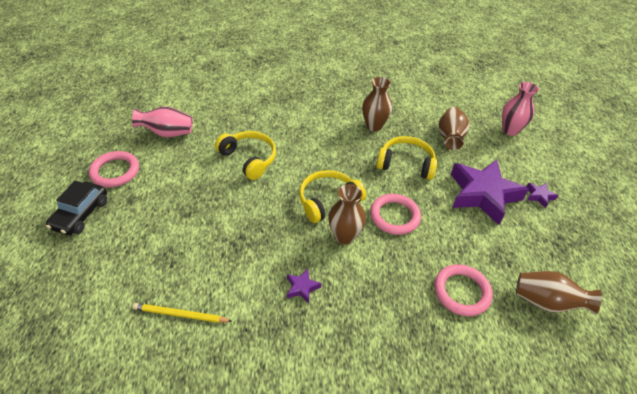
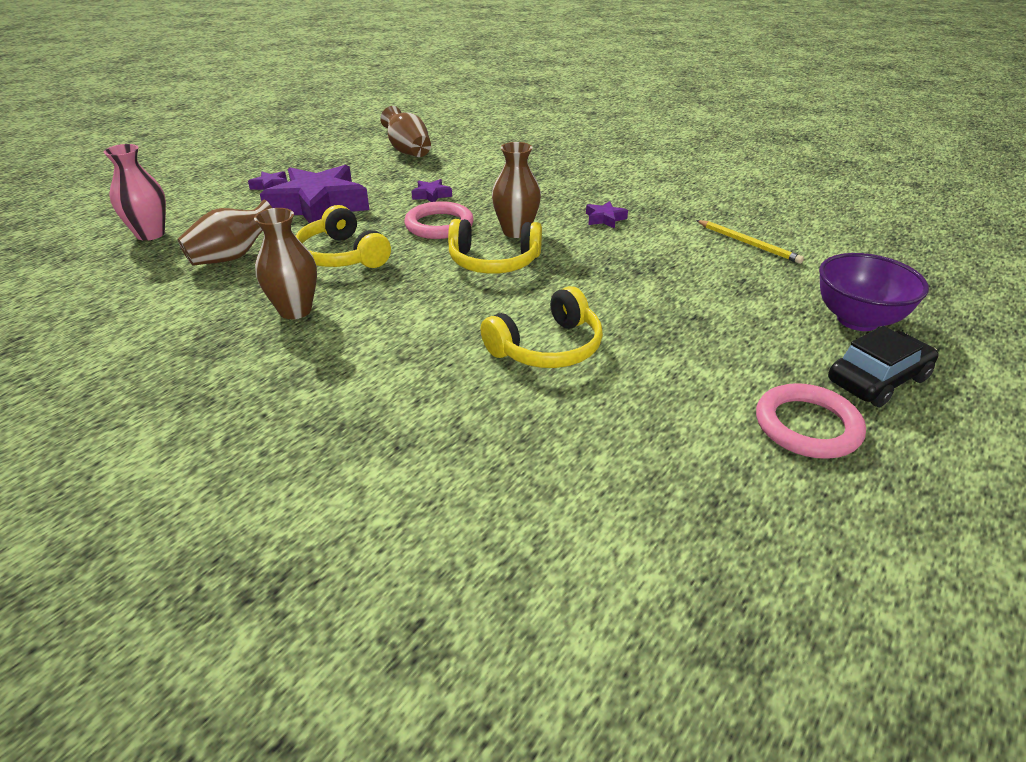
camera: 140 degrees left, 10 degrees down
(91, 259) = (857, 320): none -> purple bowl
(167, 133) = (669, 462): pink vase -> none
(249, 159) = (547, 347): yellow headphones -> yellow headphones turned 120 degrees counterclockwise
(441, 246) = (431, 195): none -> purple star
(461, 292) = (463, 173): pink ring -> none

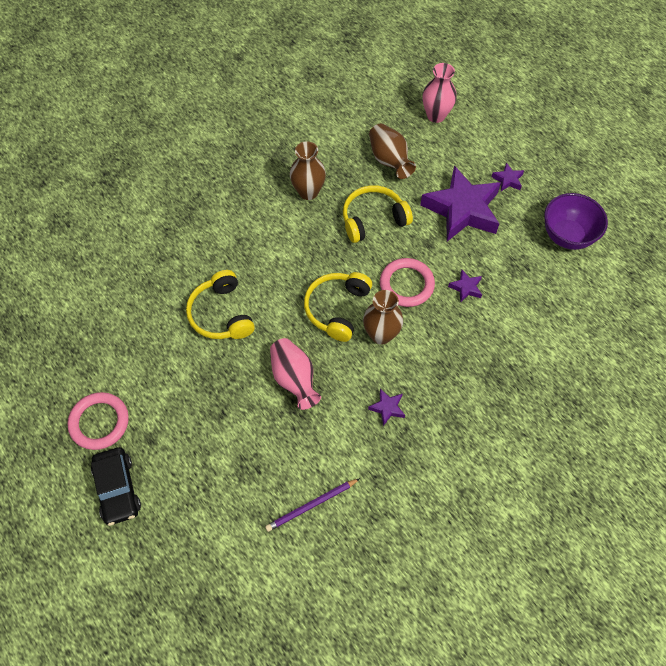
camera: 105 degrees right, 25 degrees up
(408, 151) = (575, 284): brown vase -> none
(610, 275) = (294, 379): none -> pink vase
(748, 244) = (311, 505): yellow pencil -> purple pencil
(857, 320) = (179, 521): purple bowl -> purple bowl (567, 236)

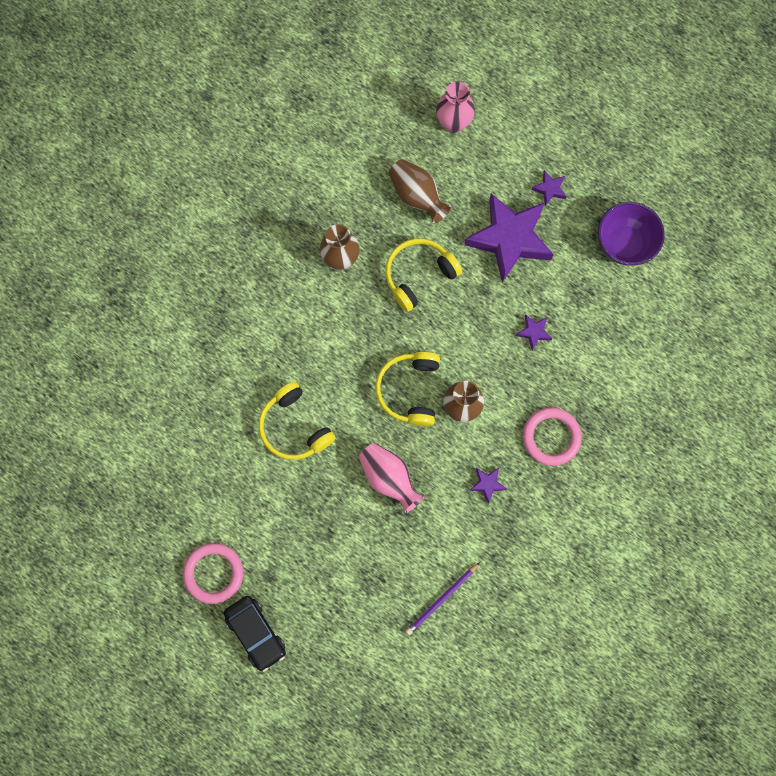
camera: 15 degrees left, 15 degrees up
(406, 284) = (473, 344): pink ring -> pink ring (551, 437)

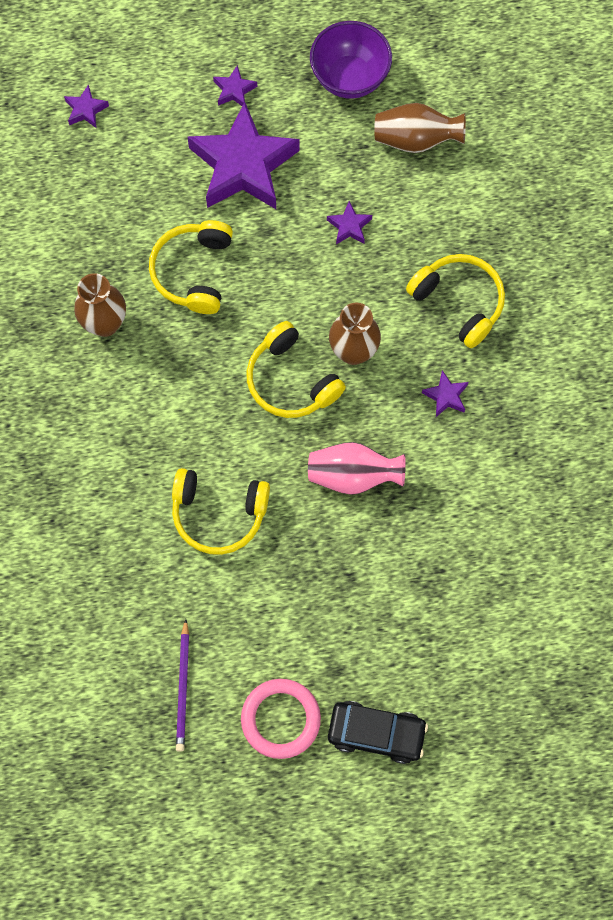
camera: 45 degrees left, 5 degrees down
(417, 196) = (119, 203): brown vase -> brown vase (416, 139)
(441, 599) = (511, 535): purple pencil -> purple pencil (183, 688)
(453, 123) = (86, 110): pink vase -> purple star
(551, 437) = (459, 302): pink ring -> yellow headphones

